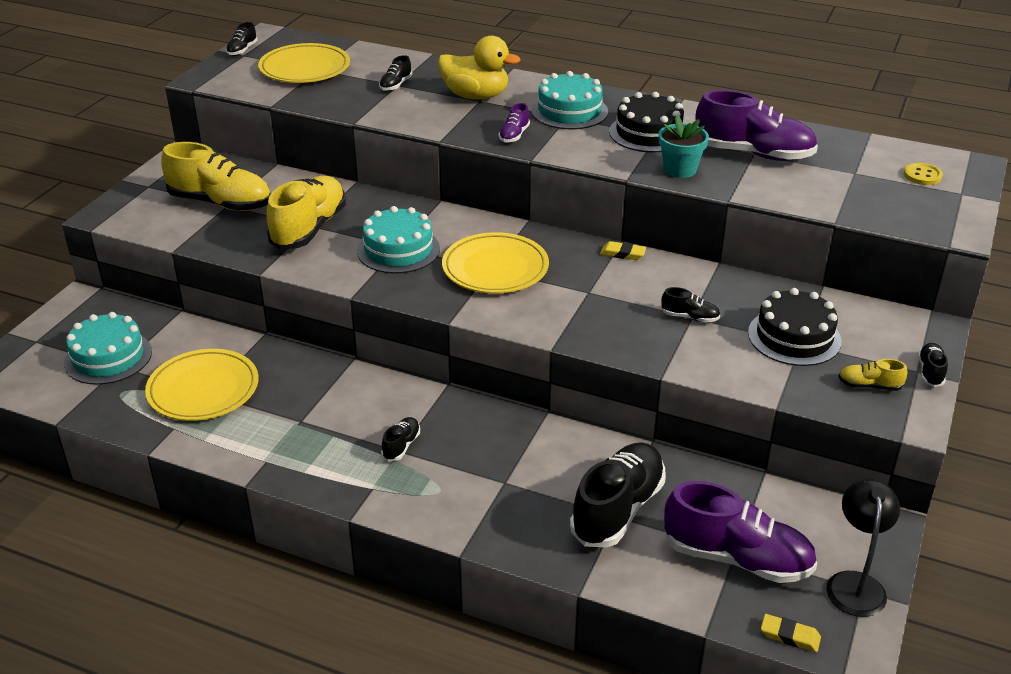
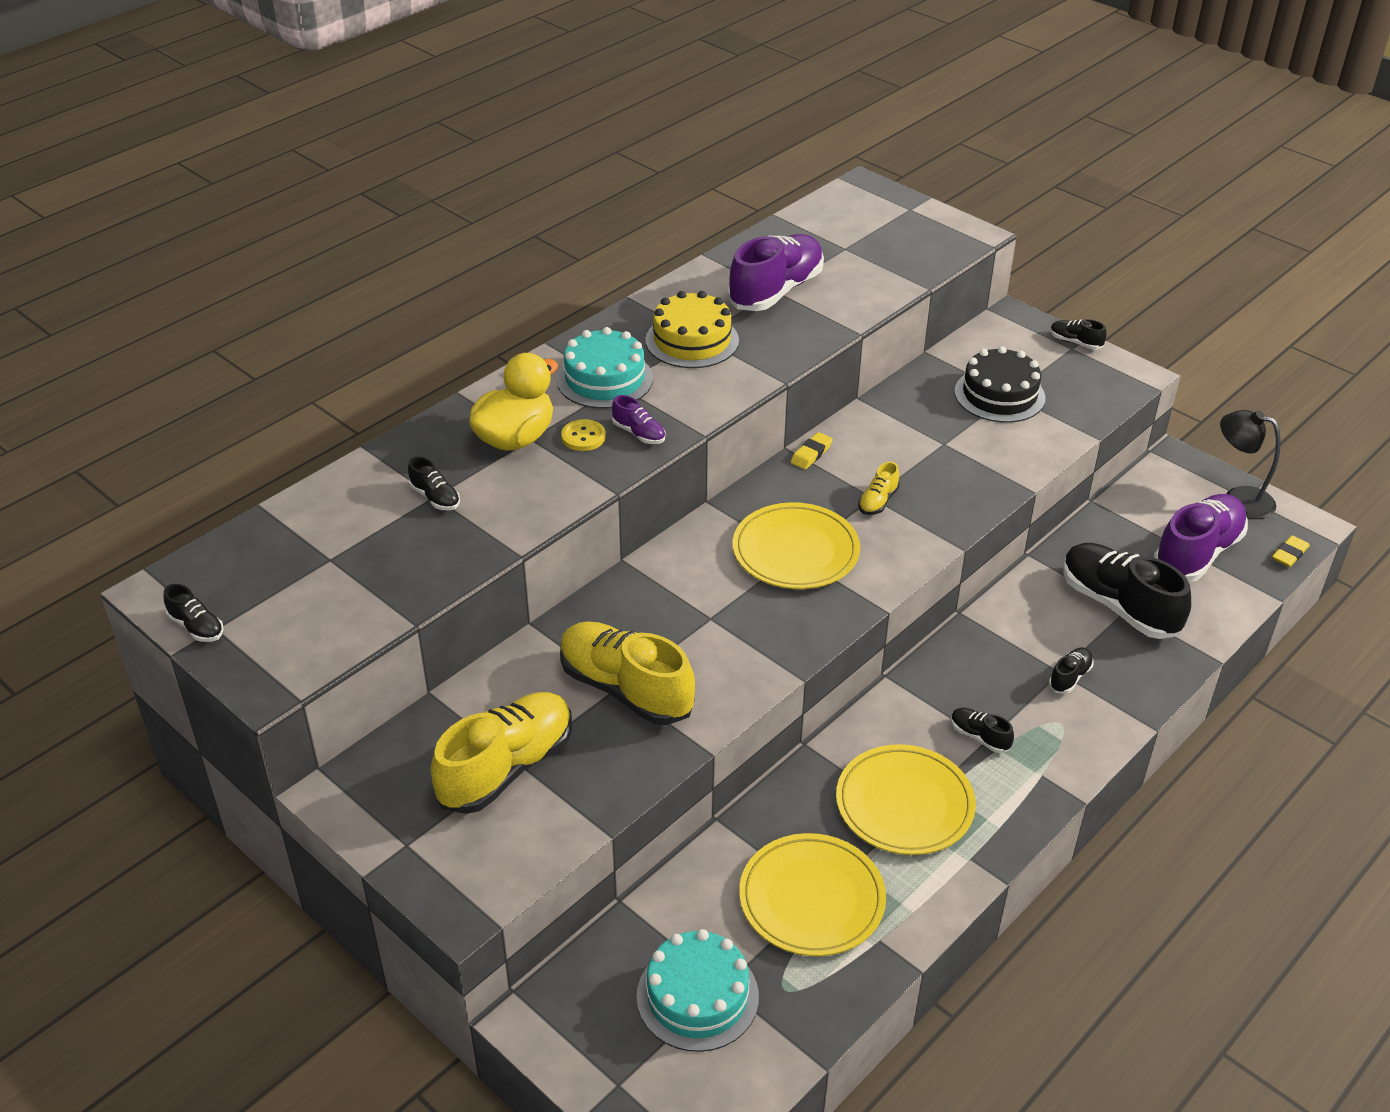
camera: 70 degrees left, 5 degrees up
(305, 68) = (315, 572): yellow plate -> yellow plate (904, 804)
(398, 250) = (718, 619): turquoise cake -> none
(648, 133) = (692, 340): black cake -> yellow cake
(680, 169) = (783, 344): turquoise flower pot -> none
(690, 317) = (944, 445): black shoe -> black shoe (1069, 677)
(869, 386) = (1084, 380): yellow shoe -> yellow shoe (878, 501)
(922, 175) = (869, 216): yellow button -> yellow button (583, 437)

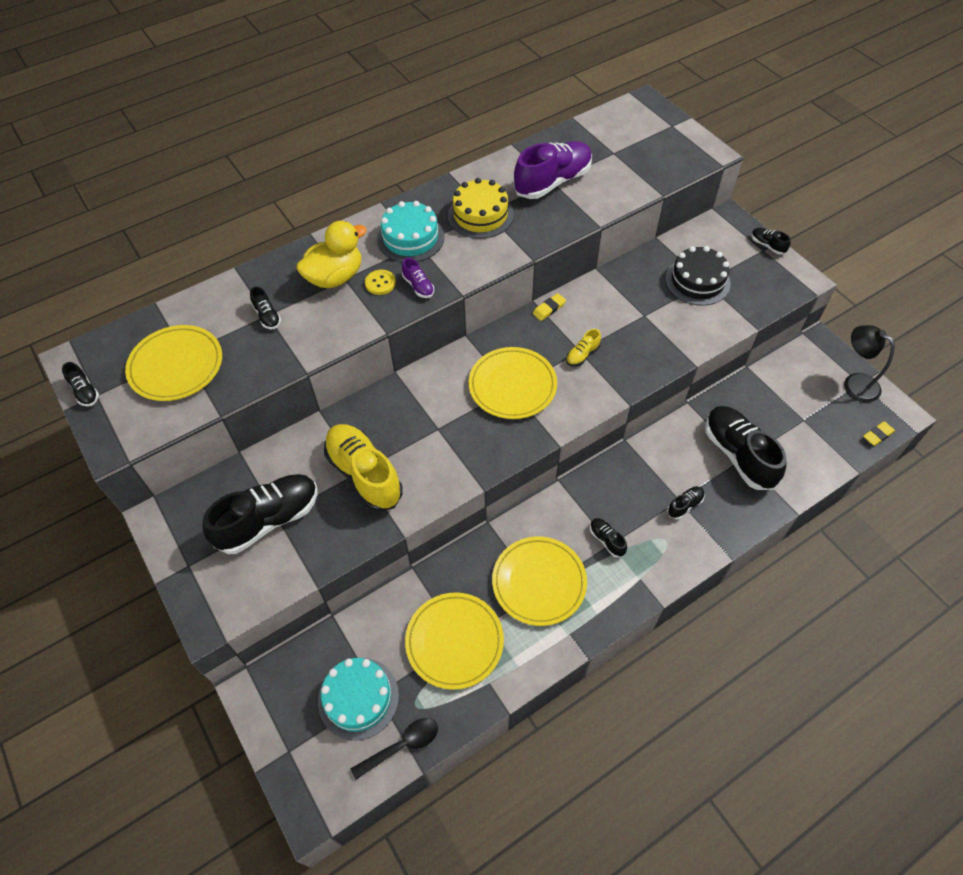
camera: 15 degrees right, 15 degrees up
(324, 575) = (176, 366): none -> yellow plate
(506, 768) = (269, 520): yellow shoe -> black shoe
(783, 1042) = (402, 746): none -> black spoon
(1197, 553) = (809, 422): purple shoe -> none

